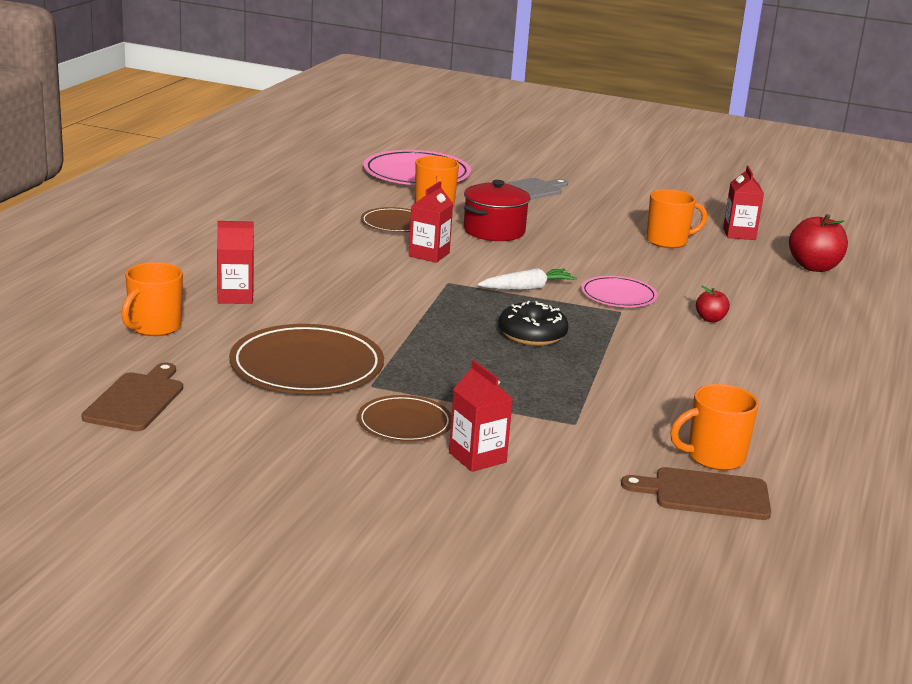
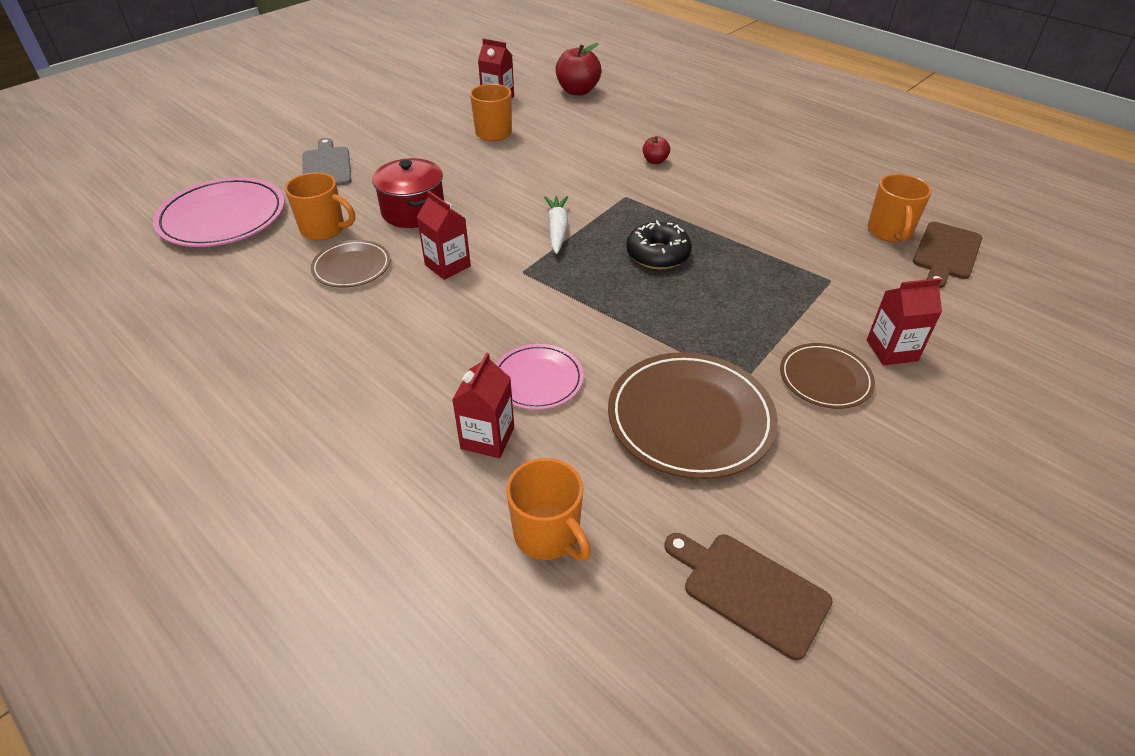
camera: 65 degrees left, 20 degrees up
(618, 296) = (593, 188): pink plate -> pink plate (537, 379)

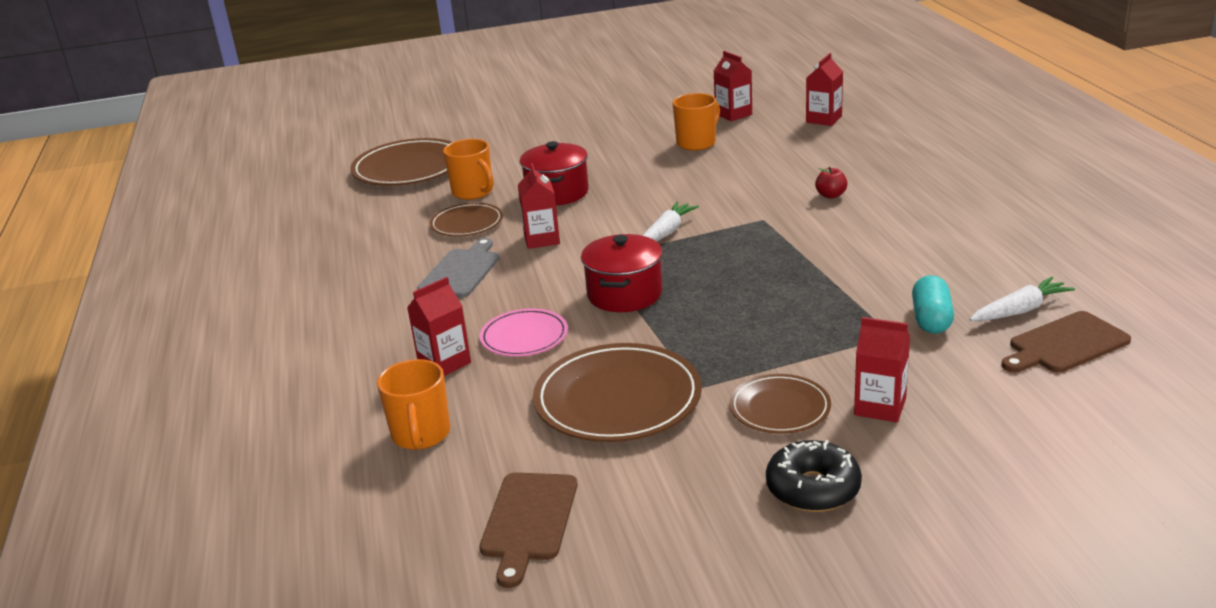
camera: 35 degrees right, 15 degrees down
(222, 217) = (409, 168): pink plate -> brown plate
(326, 166) = (523, 145): grey cutting board -> grey cutting board (461, 271)
(577, 91) = (824, 119): red apple -> red carton
(584, 304) = (624, 294): none -> red pot
(657, 255) = (737, 273): black donut -> black donut (813, 488)
(750, 590) = (528, 521): brown cutting board -> brown cutting board turned 150 degrees counterclockwise
(842, 257) = (931, 319): none -> turquoise capsule
(889, 232) = (1020, 310): orange mug -> white carrot

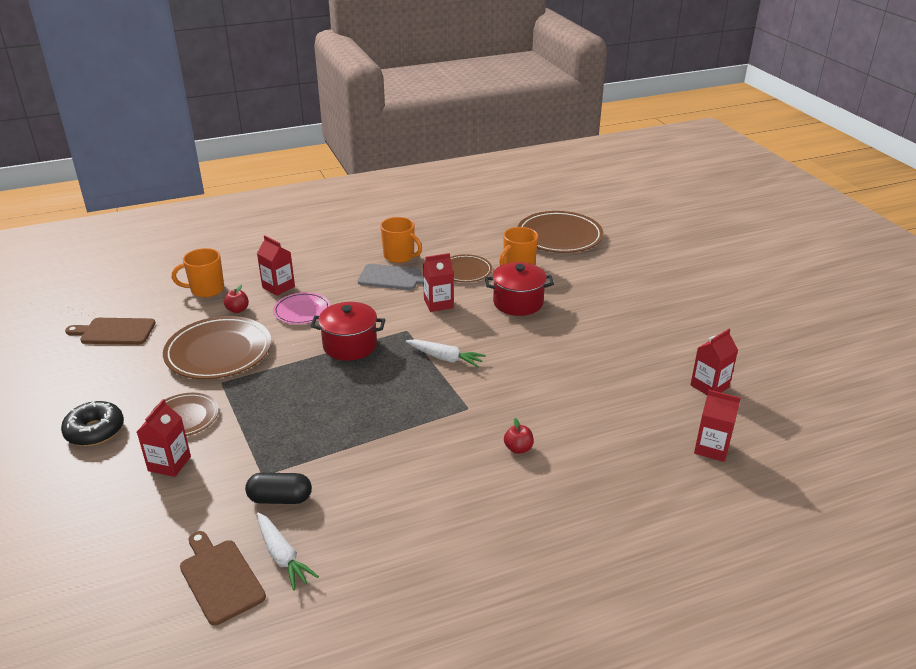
camera: 80 degrees right, 5 degrees up
(500, 395) = (237, 310): none -> red apple
(697, 143) = (631, 366): orange mug -> orange mug (399, 256)
(931, 319) = (280, 499): turquoise capsule -> black capsule

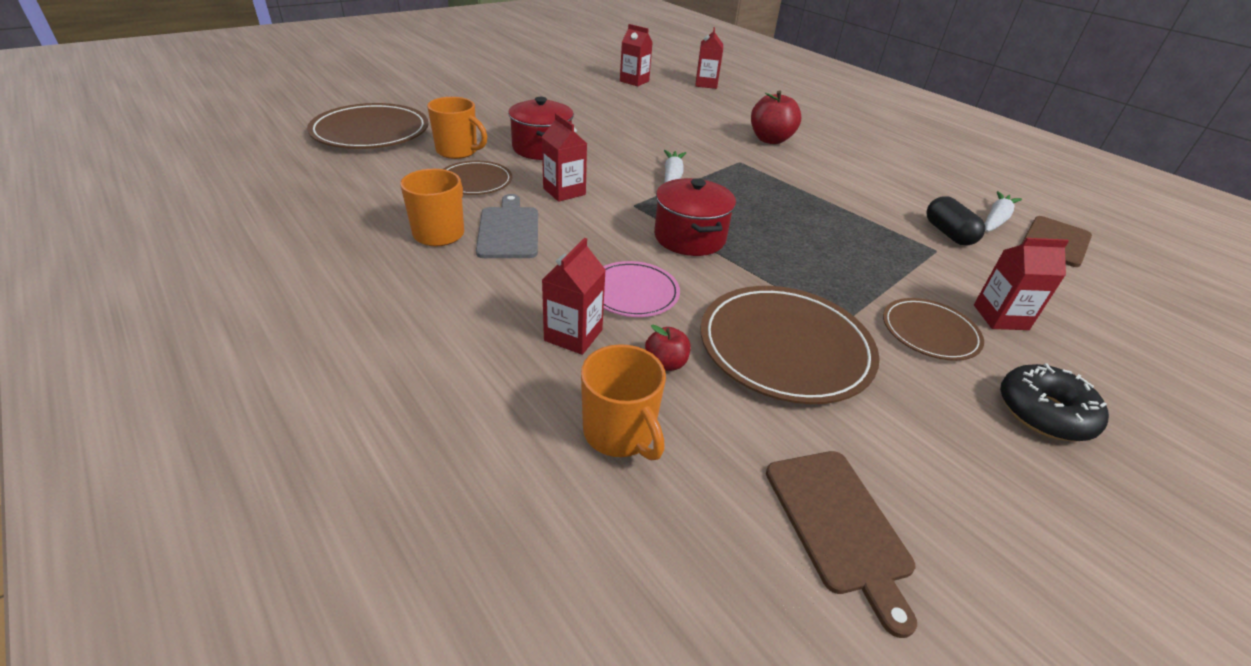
camera: 110 degrees left, 5 degrees up
(518, 449) = (770, 140): red apple -> red apple, size x1.91

